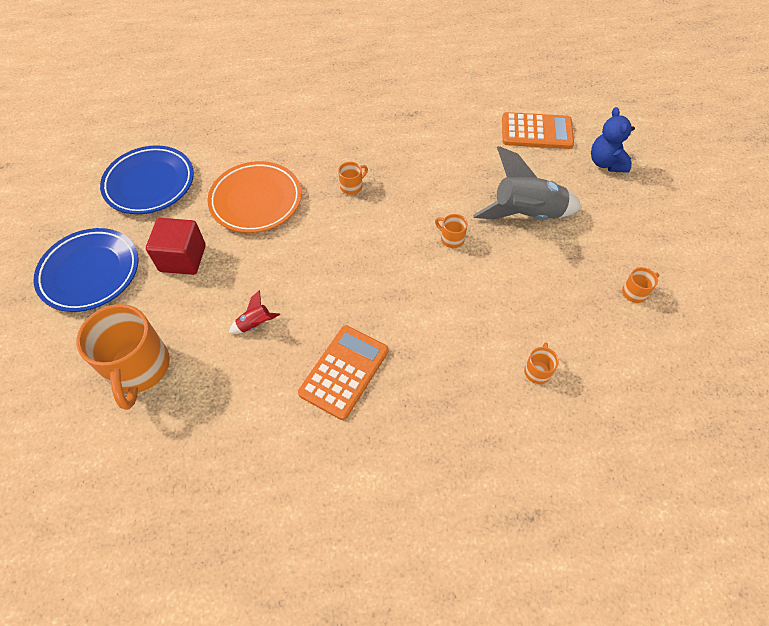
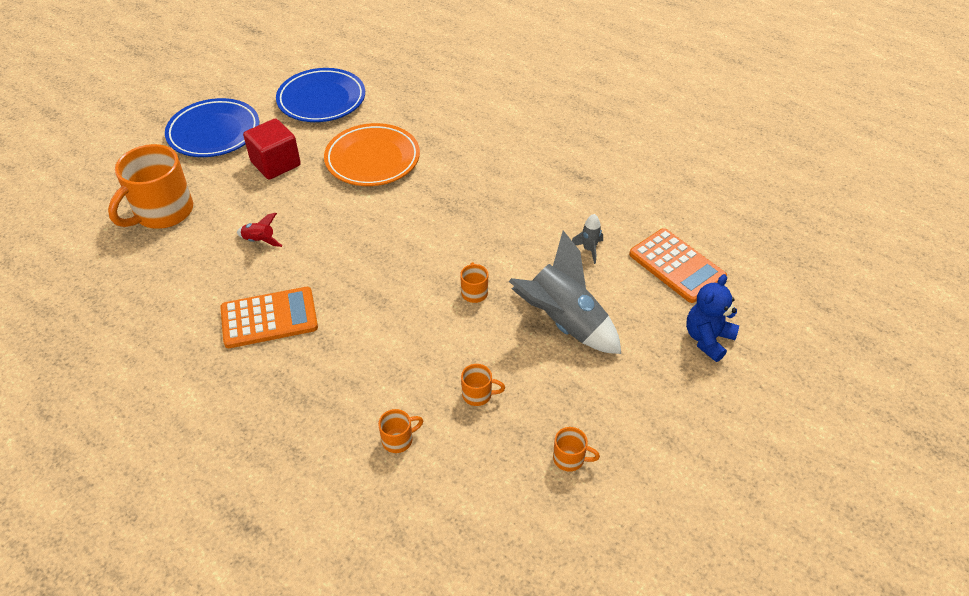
camera: 45 degrees right, 10 degrees down
(352, 186) = (453, 198): orange mug -> orange mug (478, 394)
(479, 158) = (589, 249): none -> grey rocket

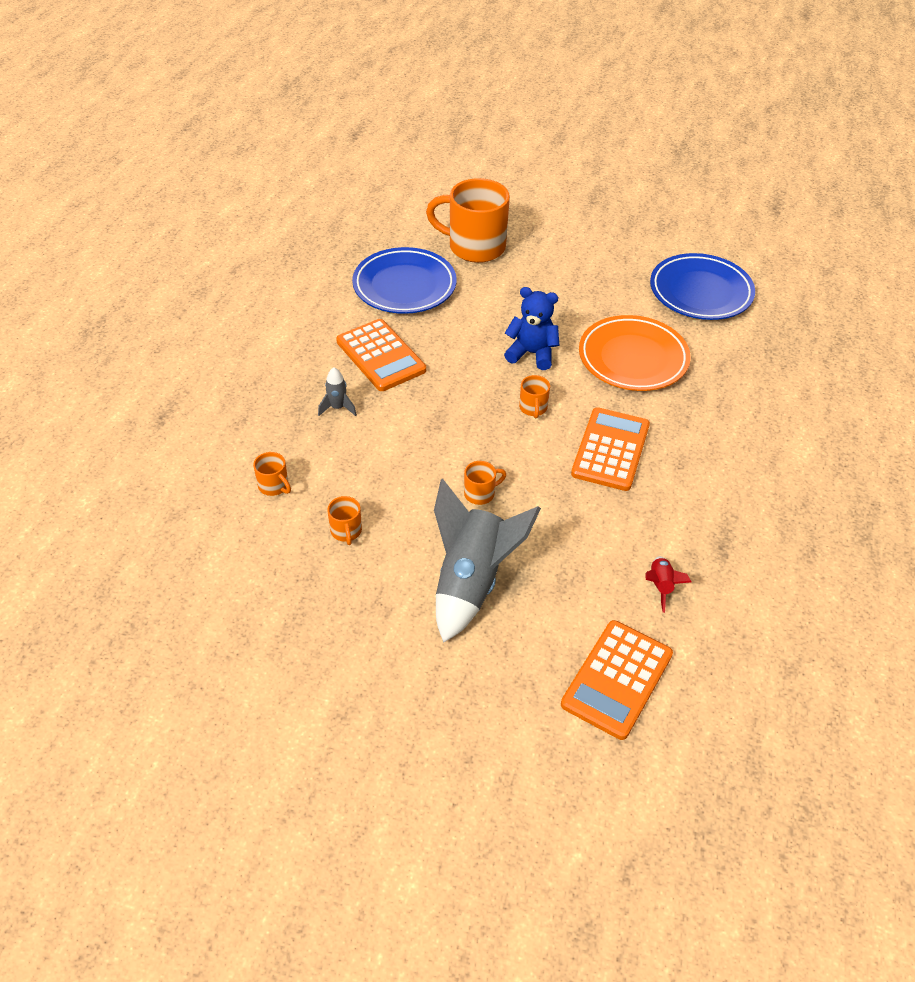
camera: 70 degrees right, 0 degrees up
(214, 132) = (598, 238): blue plate -> blue plate (404, 286)
(260, 241) = (472, 318): red rocket -> red rocket (660, 586)
(276, 164) = (581, 293): red cube -> none
(463, 203) = (610, 449): none -> orange calculator
(570, 458) = (291, 626): orange mug -> orange mug (533, 408)
(589, 249) = (597, 582): grey rocket -> grey rocket (337, 408)
(707, 339) = (507, 733): blue teddy bear -> blue teddy bear (532, 353)

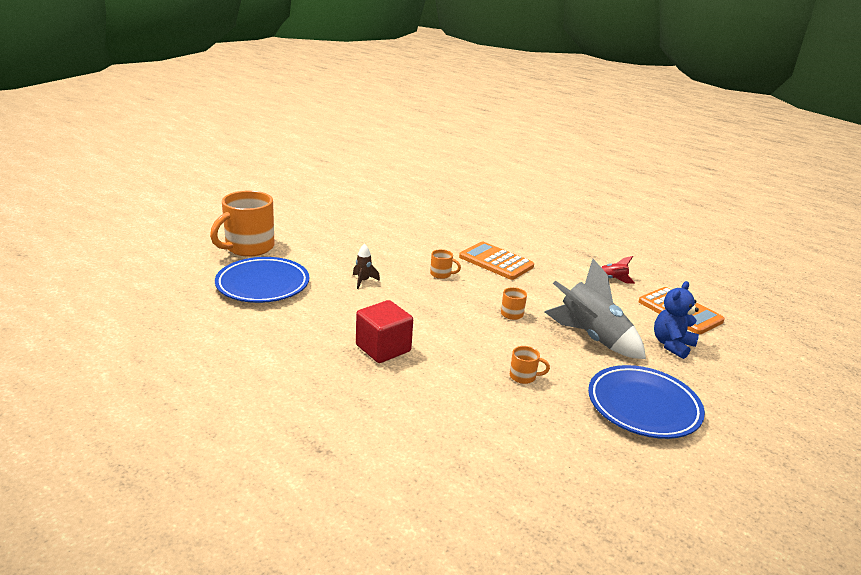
camera: 70 degrees left, 20 degrees down
(274, 486) = (456, 400): orange mug -> none
(337, 408) = (383, 348): grey rocket -> red cube
(381, 356) = (337, 315): orange calculator -> none
(466, 351) = (363, 281): none -> brown rocket
(532, 353) = (387, 260): blue teddy bear -> blue teddy bear (672, 345)
(633, 358) = (419, 232): orange plate -> none
(700, 292) = (376, 198): blue plate -> blue plate (643, 406)

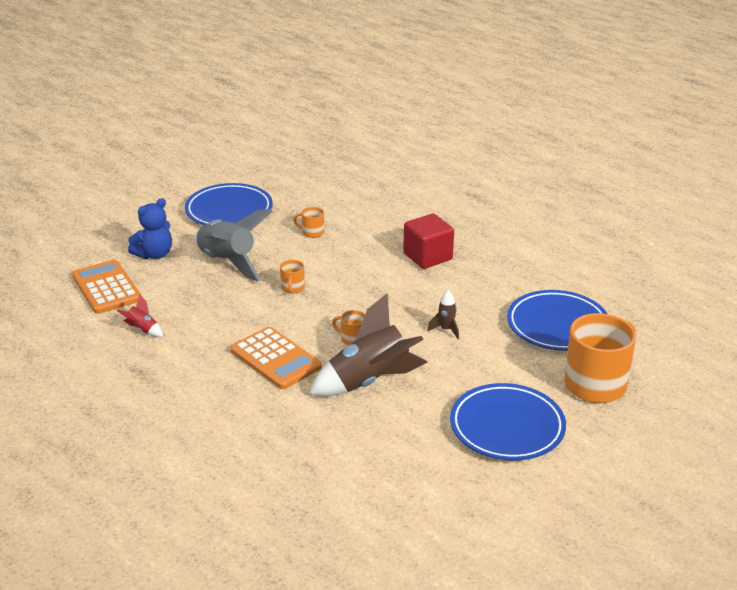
camera: 170 degrees left, 5 degrees up
(323, 227) = (507, 427): none -> blue plate
(420, 249) = (369, 381): none -> brown rocket

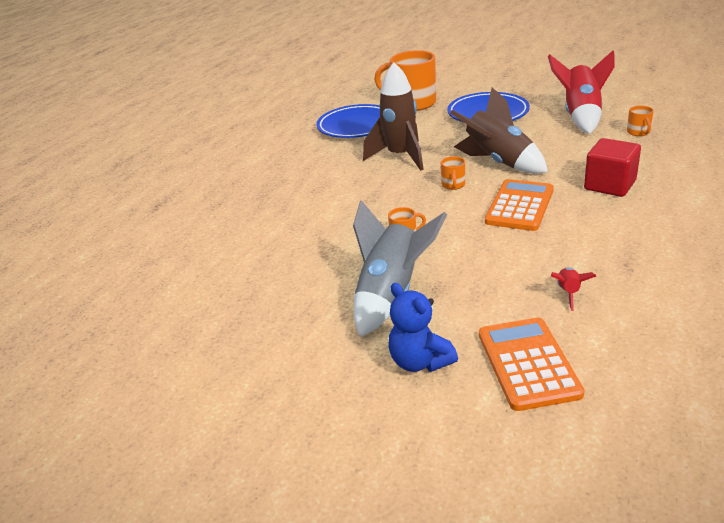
camera: 110 degrees left, 0 degrees up
(106, 288) = (527, 363): orange calculator -> orange calculator turned 135 degrees clockwise
(154, 254) = (420, 361): blue teddy bear -> blue teddy bear turned 150 degrees counterclockwise
(229, 211) = (267, 348): blue plate -> none
(312, 232) = (286, 266): orange mug -> orange mug (638, 132)
(426, 494) = (580, 116): none -> red rocket
(427, 257) = (293, 193): red cube -> red cube (609, 185)
(446, 330) = (400, 157): brown rocket -> brown rocket, size x2.31

